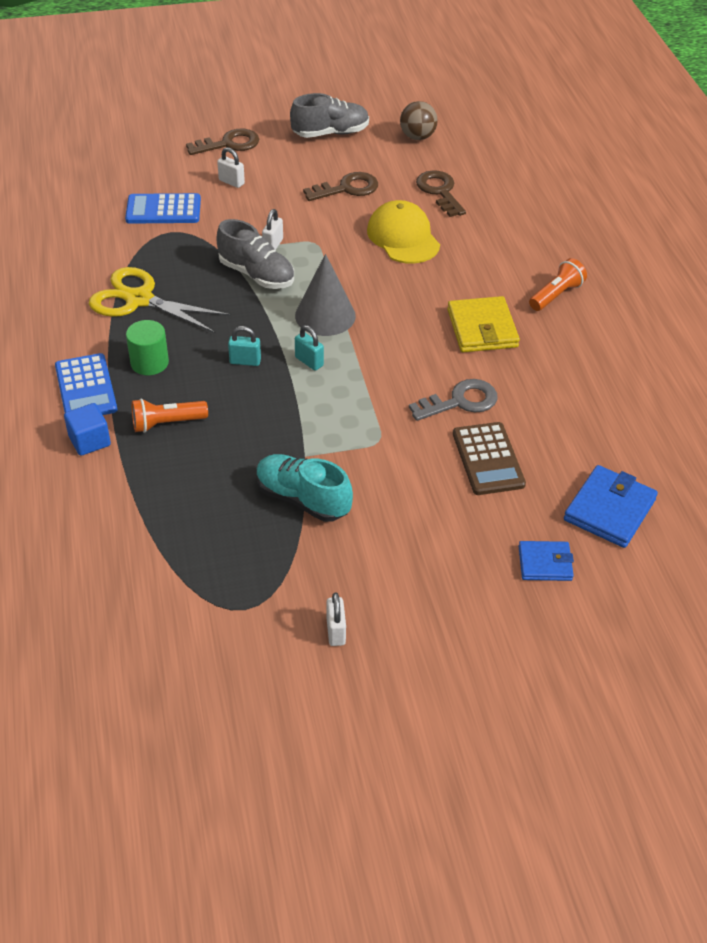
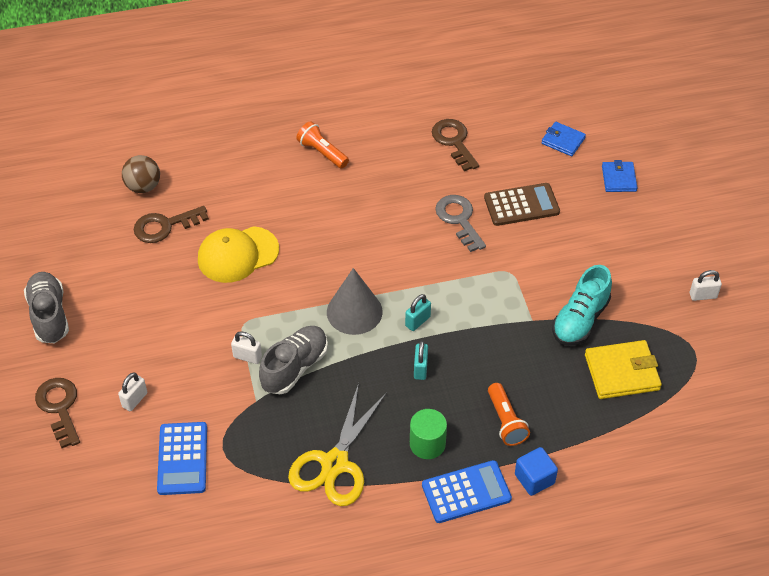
camera: 90 degrees left, 5 degrees up
(347, 188) = (154, 299): brown key -> brown key (454, 142)
(417, 137) = (66, 242): brown ball -> brown ball (143, 186)
(482, 328) = (368, 202): yellow wallet -> yellow wallet (622, 372)
(609, 510) = (563, 141): blue wallet -> blue wallet, size x0.63

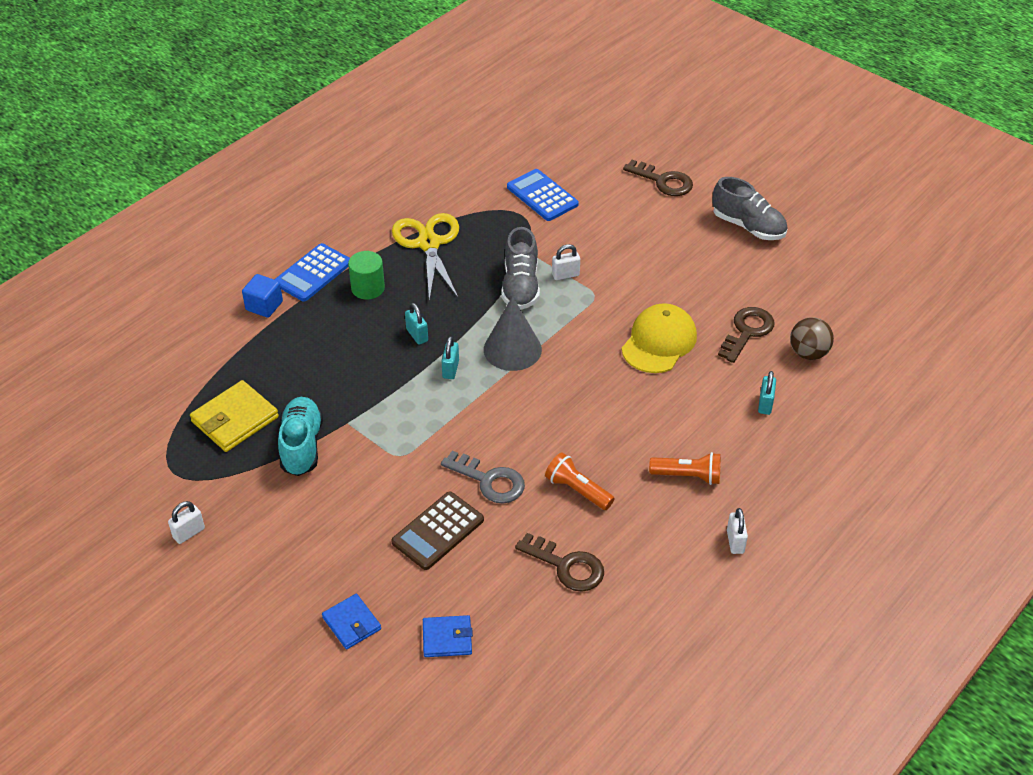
camera: 145 degrees right, 5 degrees down
(135, 400) = (617, 210): white padlock -> white padlock (735, 541)
(217, 169) = (765, 404): none -> turquoise padlock
(505, 421) = (315, 333): orange flashlight -> orange flashlight (577, 490)

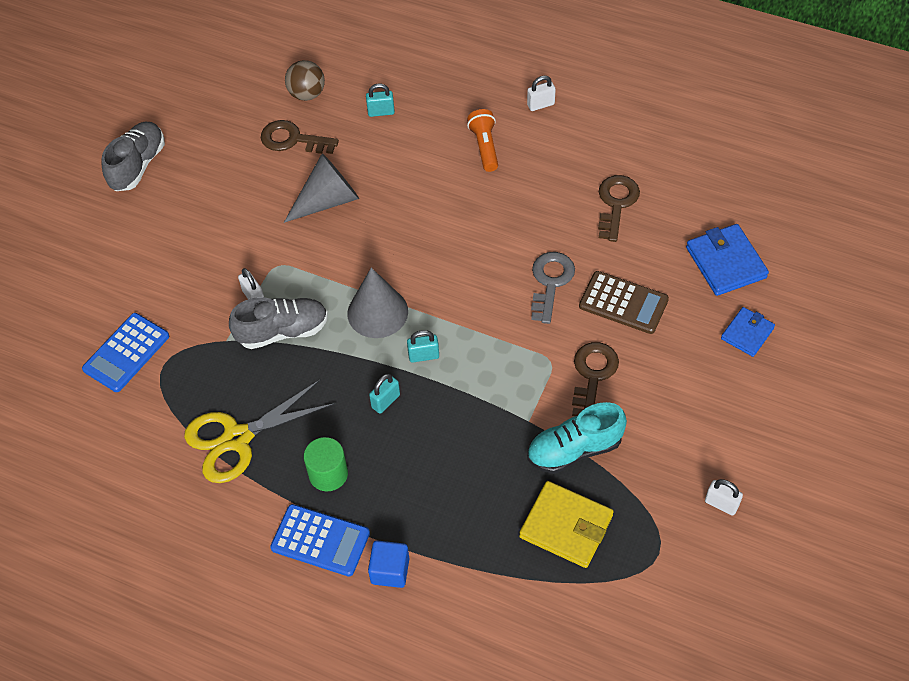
camera: 105 degrees left, 10 degrees up
(447, 638) = (725, 262): blue wallet -> blue wallet, size x1.60
(577, 490) = (533, 216): orange flashlight -> none
(659, 342) = (328, 200): yellow cap -> grey cone
(663, 181) = (77, 249): brown key -> brown key (592, 375)

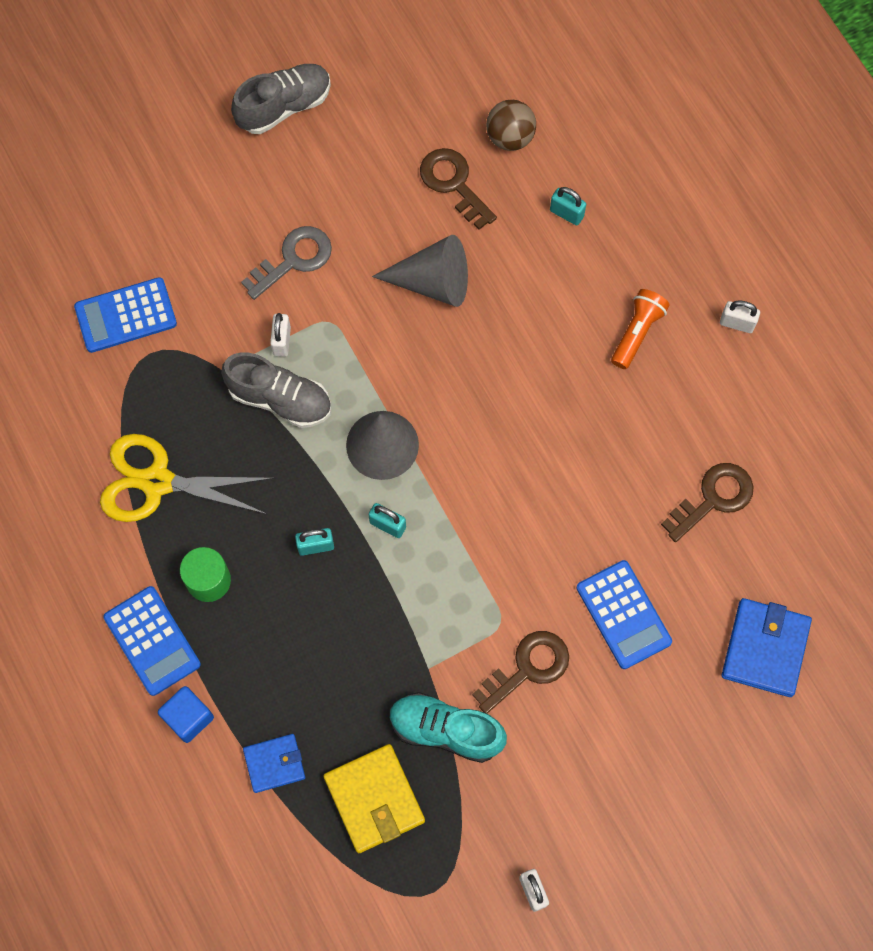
camera: 35 degrees right, 15 degrees up
(550, 282) = (572, 537): grey key -> grey key (293, 259)
(623, 303) = (623, 615): brown calculator -> blue calculator
(747, 333) = (716, 741): blue wallet -> blue wallet (274, 763)

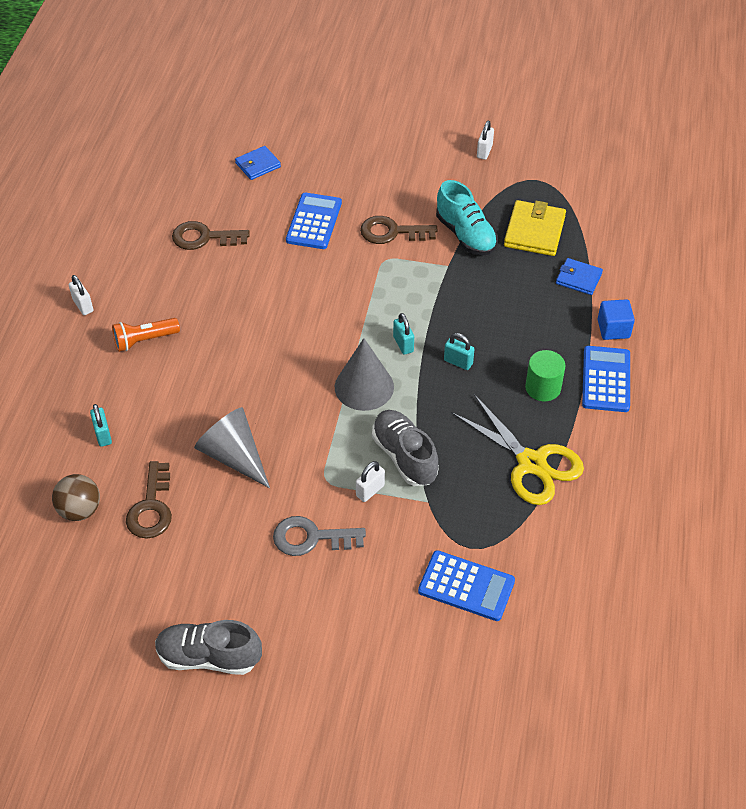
camera: 140 degrees left, 20 degrees down
(765, 648) = (258, 165): blue wallet -> blue wallet, size x0.63

